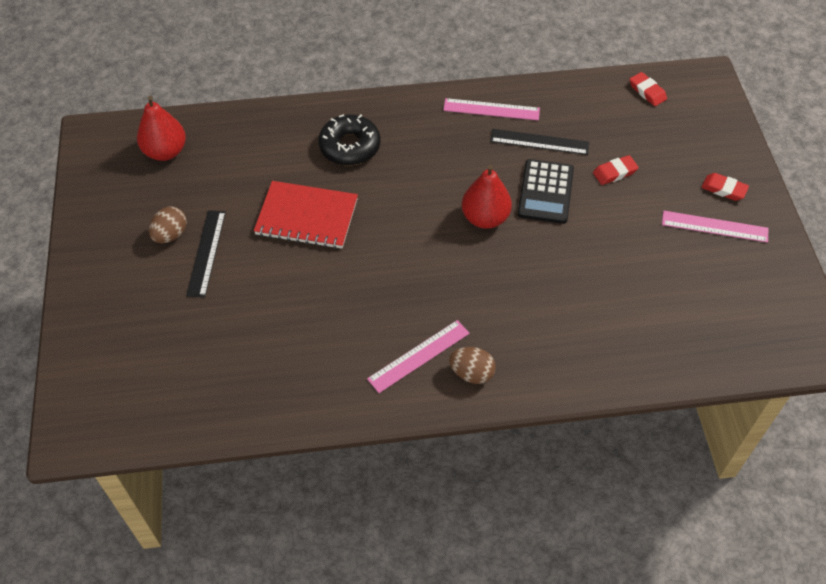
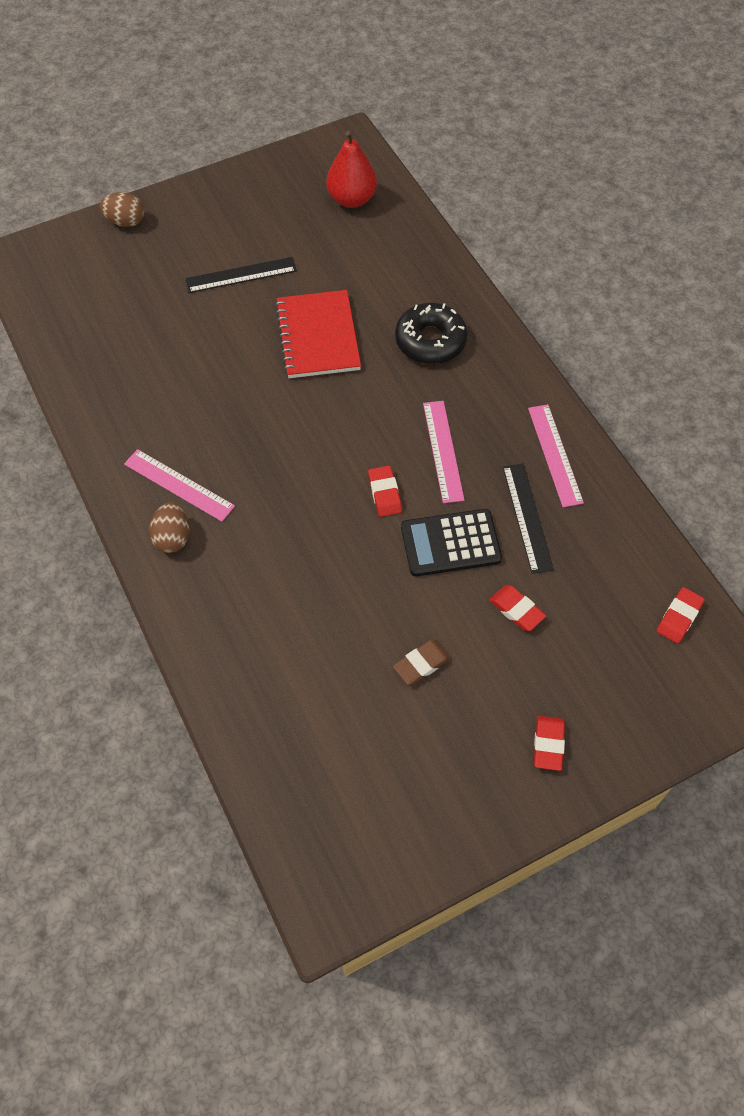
camera: 70 degrees right, 5 degrees up
(170, 235) = (251, 241): brown egg -> brown egg (125, 221)
(485, 218) = (384, 493): red pear -> red eraser
(642, 239) = (421, 664): none -> brown eraser
(714, 226) = (478, 744): pink ruler -> pink ruler (443, 451)

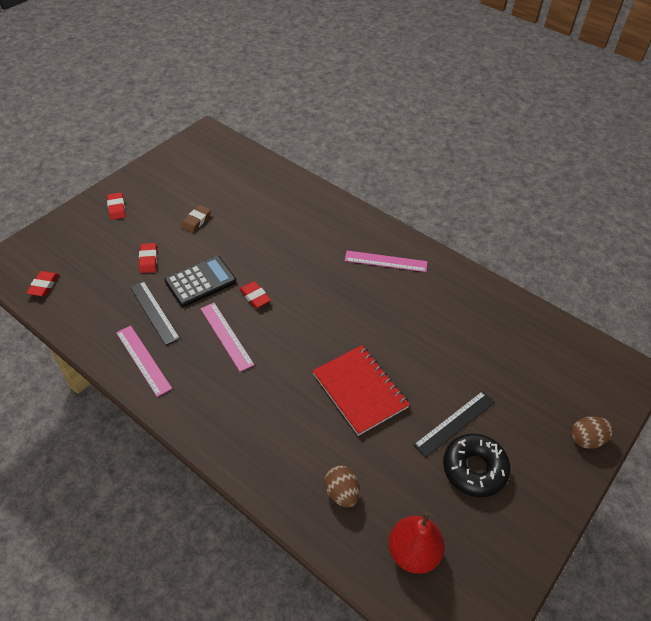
camera: 155 degrees right, 10 degrees down
(172, 537) = (368, 235): brown egg -> brown egg (341, 493)
(430, 341) = (269, 419): black donut -> black donut (474, 469)
(516, 610) = (148, 260): red eraser -> red eraser turned 60 degrees clockwise

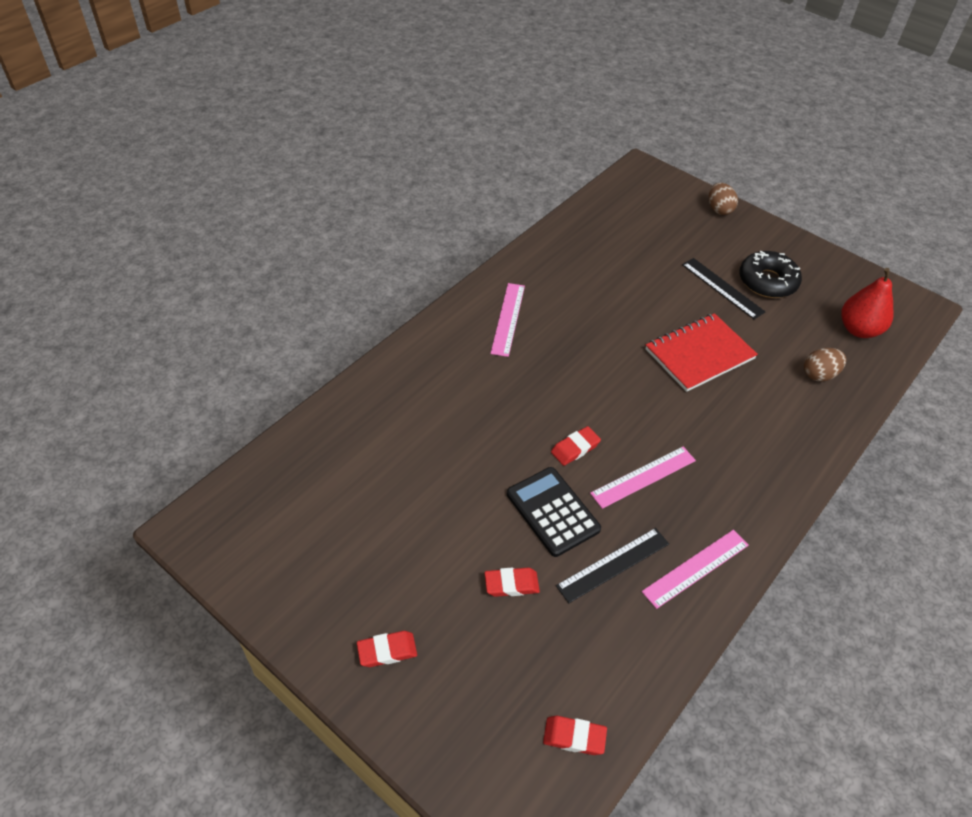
camera: 90 degrees left, 0 degrees up
(196, 221) = (425, 526): brown eraser -> none

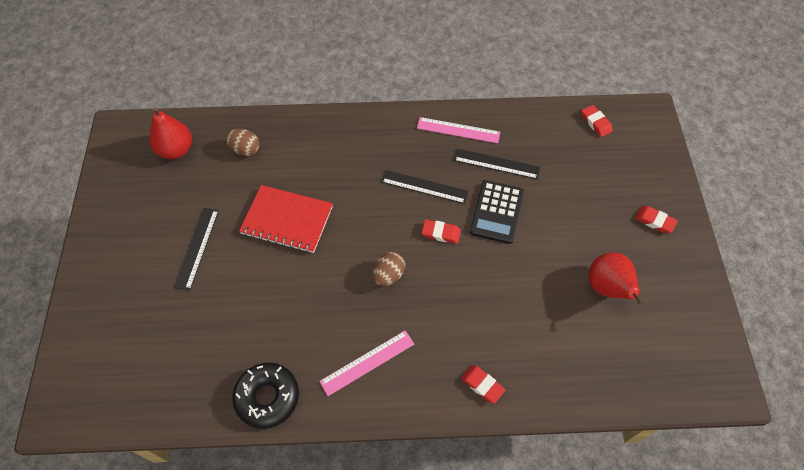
camera: 130 degrees left, 10 degrees up
(376, 528) = (607, 288): none -> red pear
(511, 584) = (559, 198): red eraser -> red eraser (482, 385)
(643, 477) = (424, 187): pink ruler -> black ruler
(719, 209) = (82, 310): brown egg -> brown egg (389, 275)
(767, 281) = (163, 225): black donut -> black donut (267, 397)

